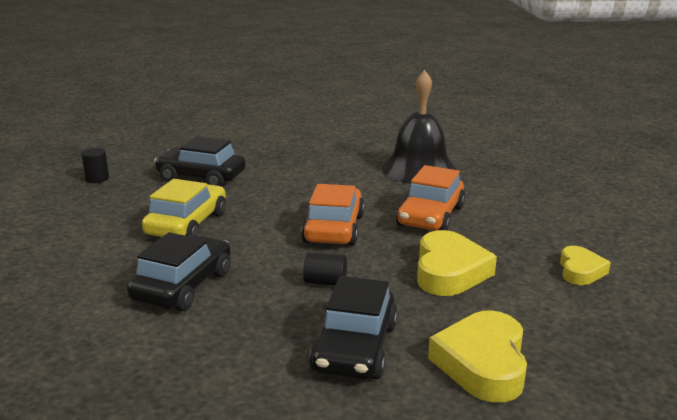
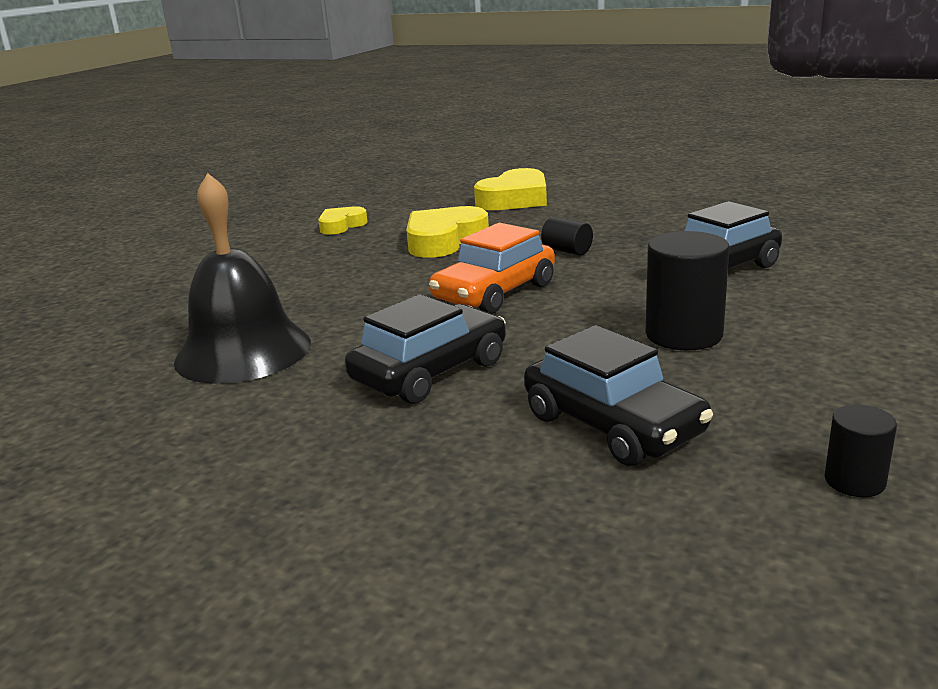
camera: 145 degrees left, 0 degrees up
(187, 224) = (684, 335): yellow car -> black cylinder
(355, 348) = (591, 215): black car -> black car (430, 371)
(431, 216) = (366, 285): orange car -> none

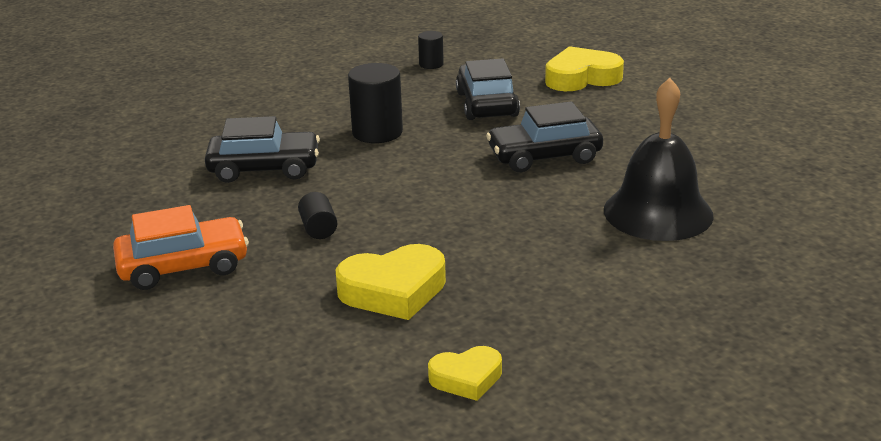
camera: 150 degrees left, 5 degrees up
(495, 293) = (435, 203): orange car -> orange car (183, 266)
(515, 199) = (224, 344): yellow heart -> yellow heart (581, 78)

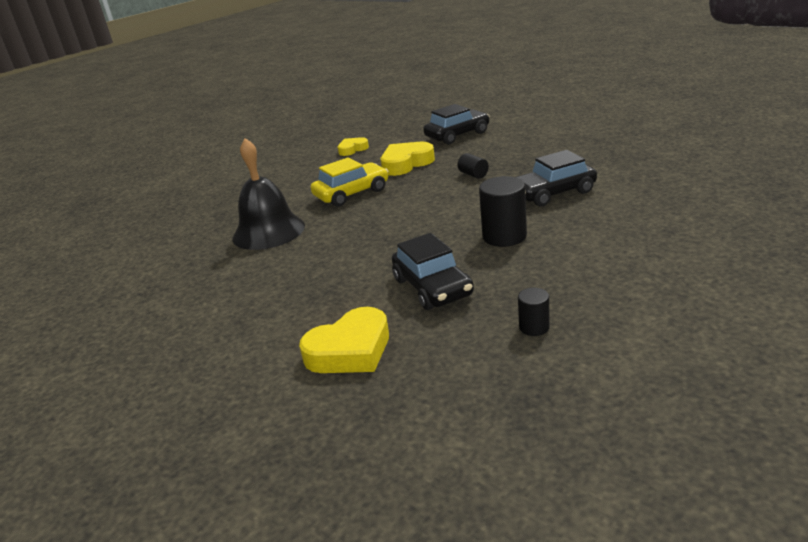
camera: 165 degrees right, 0 degrees up
(183, 266) = (523, 146): orange car -> none
(517, 248) = (351, 193): none -> yellow car
(544, 156) = (357, 250): black car -> black car (457, 135)

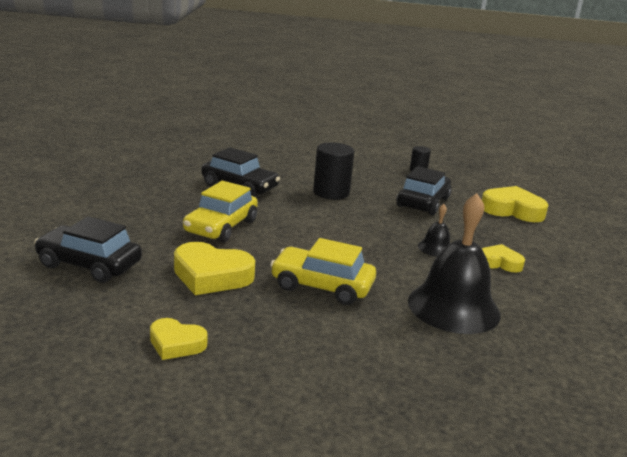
camera: 135 degrees left, 5 degrees down
(281, 278) = (499, 263): none -> yellow heart
(340, 255) = (435, 248): none -> black bell
(473, 175) = (221, 227): black cylinder -> yellow car

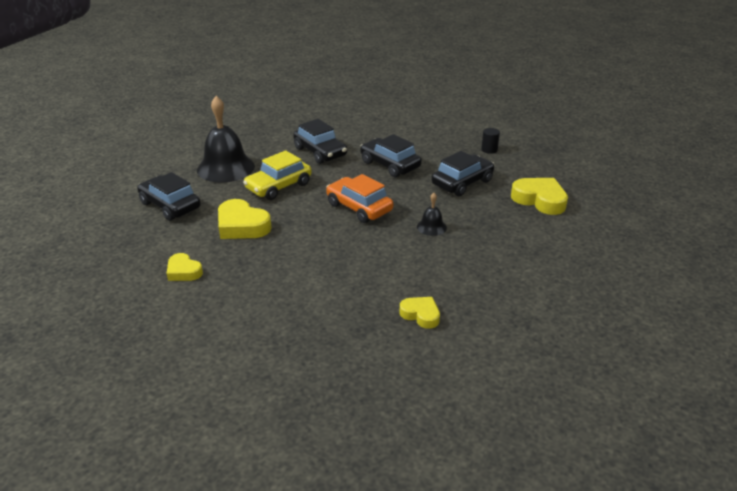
camera: 25 degrees right, 10 degrees up
(322, 286) = (312, 246): yellow car -> none
(331, 192) = (390, 165): black cylinder -> black car
(338, 238) = (359, 207): none -> orange car
(453, 307) = (397, 279): black bell -> black bell (226, 168)
(499, 263) = (474, 248): yellow heart -> yellow heart (421, 315)

